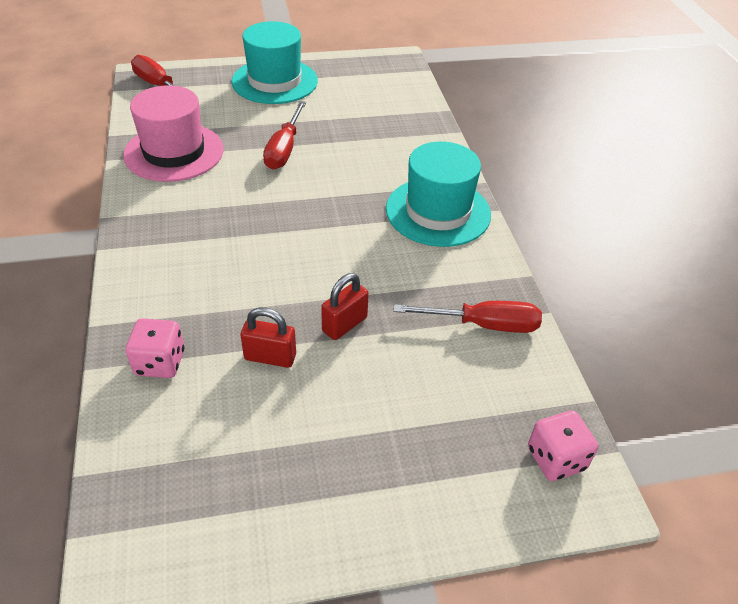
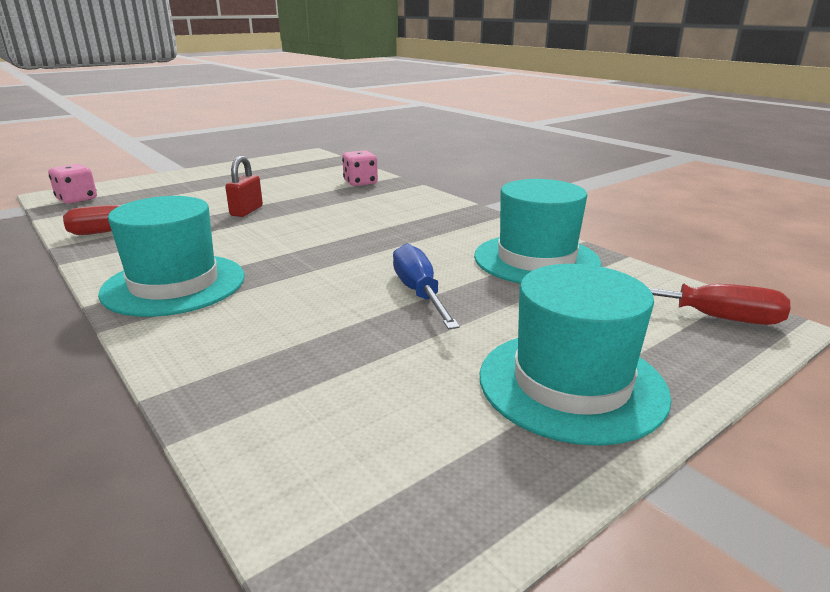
camera: 155 degrees right, 20 degrees down
(174, 152) = (536, 259): pink hat -> turquoise hat
(270, 357) = (292, 194): red padlock -> none
(284, 149) = (419, 293): red screwdriver -> blue screwdriver

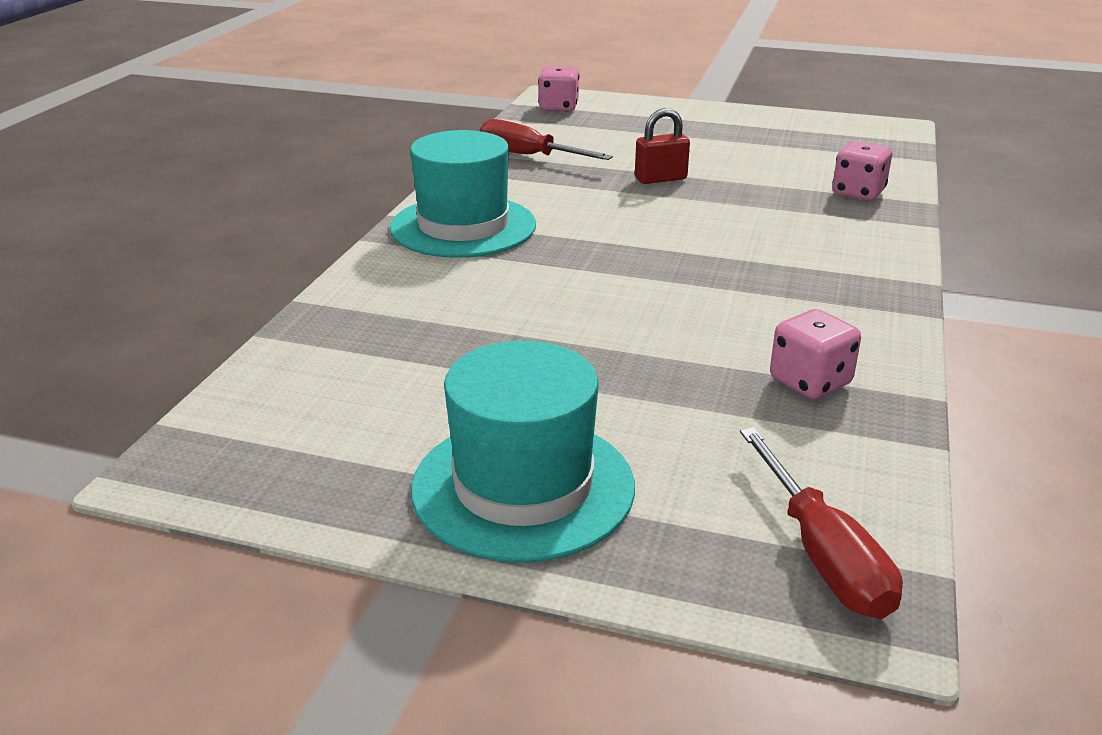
camera: 55 degrees right, 5 degrees up
(419, 293) = (607, 340): blue screwdriver -> none
(536, 259) = (810, 381): turquoise hat -> pink dice

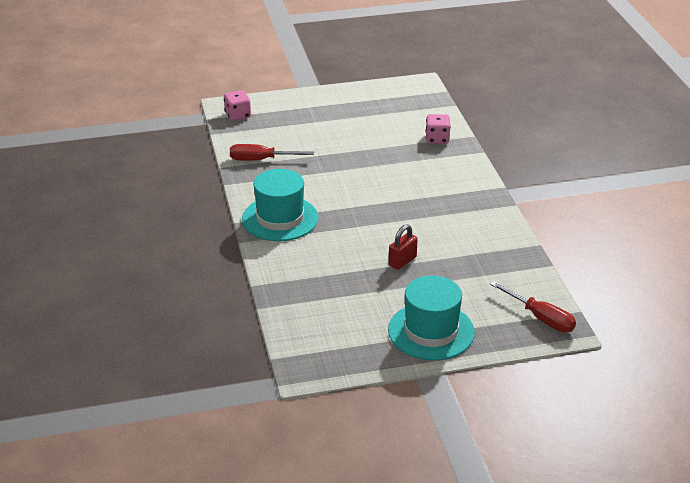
camera: 30 degrees left, 5 degrees up
(660, 179) = (341, 157): red padlock -> red padlock (402, 261)
(810, 381) = (491, 253): pink dice -> none

